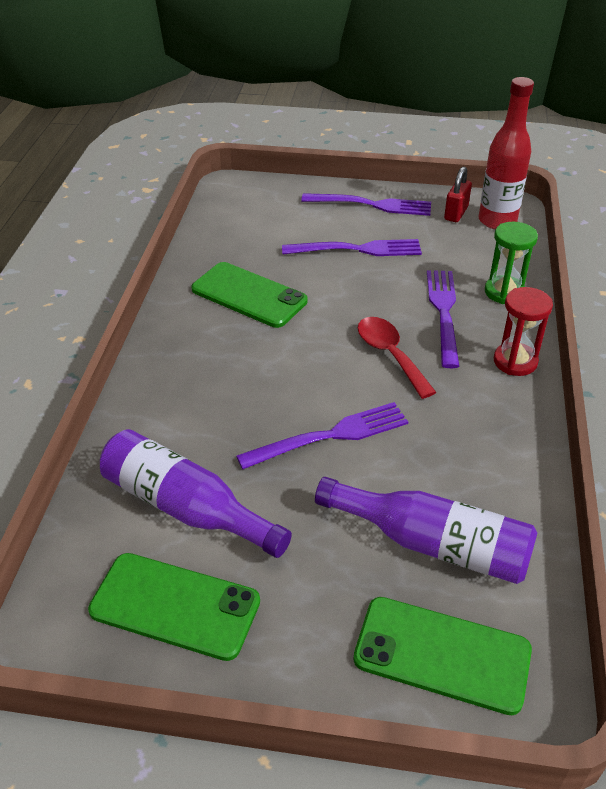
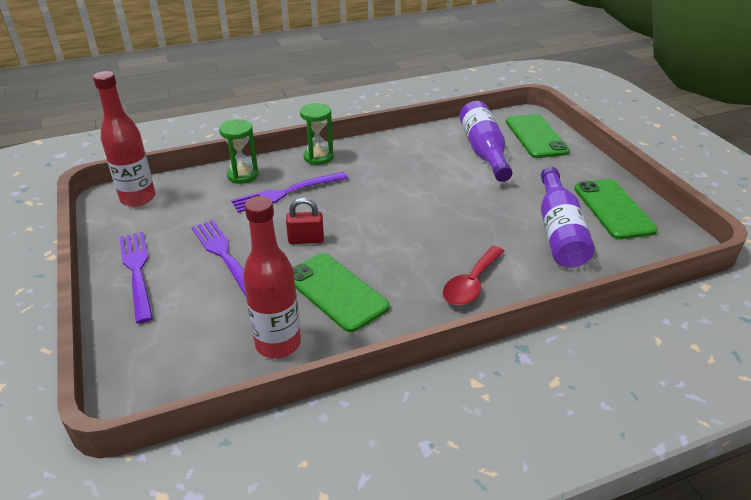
camera: 120 degrees left, 5 degrees down
(218, 250) = (278, 343): none -> red bottle
(249, 295) = (336, 292): green phone -> green phone turned 45 degrees counterclockwise
(330, 436) = (448, 201): purple fork -> none
(390, 355) = (352, 201): red spoon -> red spoon (471, 284)
(456, 213) = (133, 221): red padlock -> red padlock (306, 240)
(515, 361) = (318, 157): red hourglass -> green hourglass

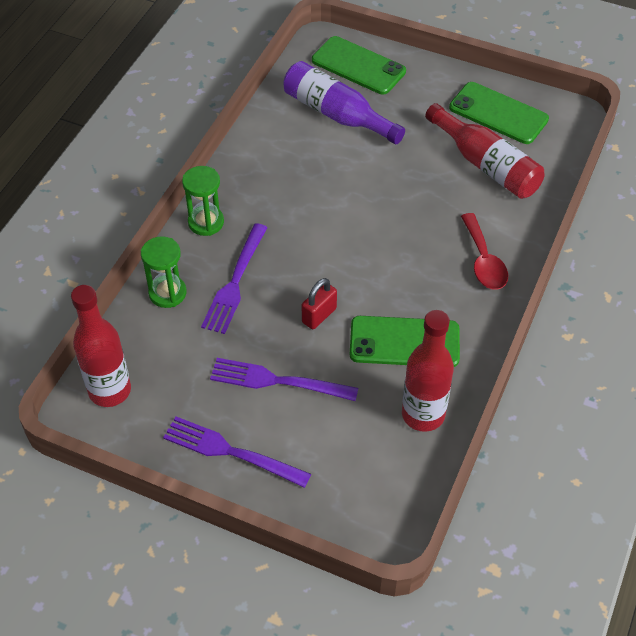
camera: 45 degrees left, 15 degrees up
(559, 231) = (486, 165): purple bottle -> red bottle

